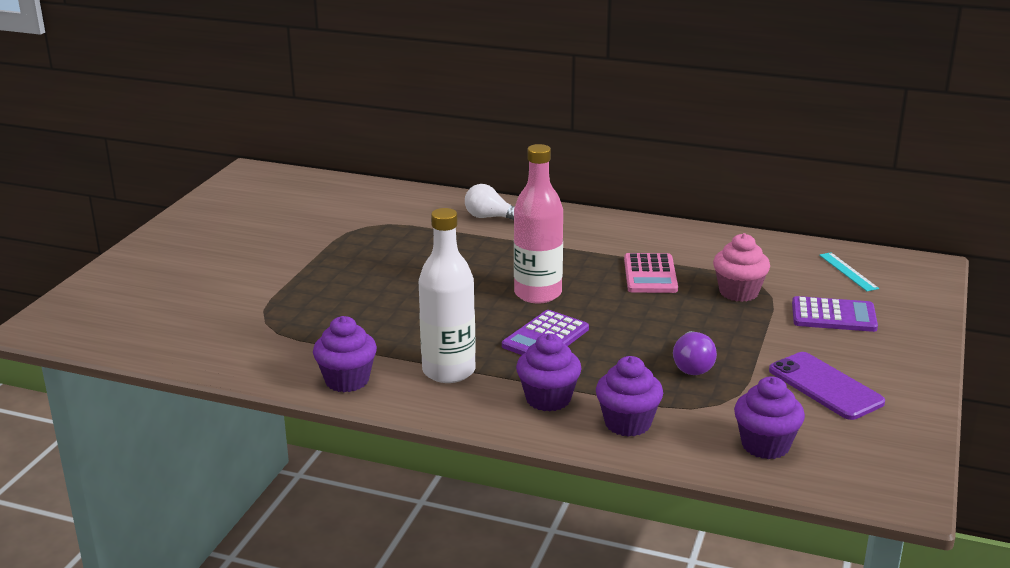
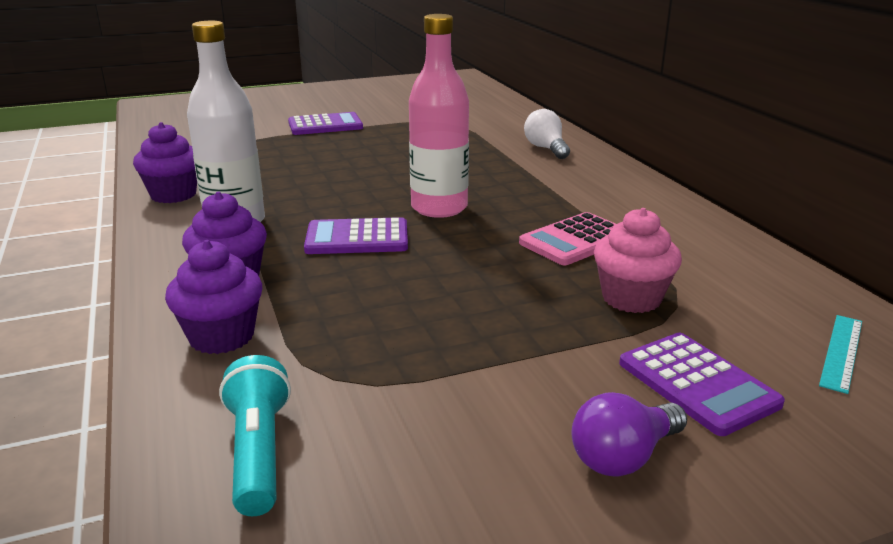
camera: 50 degrees right, 0 degrees up
(282, 271) = (325, 125): none -> purple calculator
(692, 366) = (406, 330): purple light bulb -> purple light bulb (623, 457)
(765, 445) = (258, 452): purple cupcake -> turquoise flashlight
(825, 386) = (485, 447): purple phone -> none

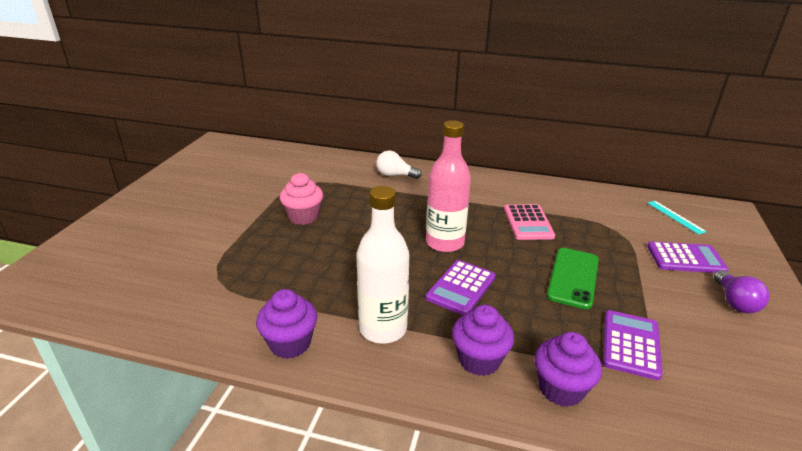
camera: 55 degrees left, 5 degrees up
(258, 452) = (699, 413): turquoise flashlight -> none
(325, 125) = (235, 226): purple calculator -> purple calculator (630, 344)
(480, 298) = (573, 277): none -> green phone
(631, 298) = (602, 238): pink cupcake -> pink cupcake (303, 217)

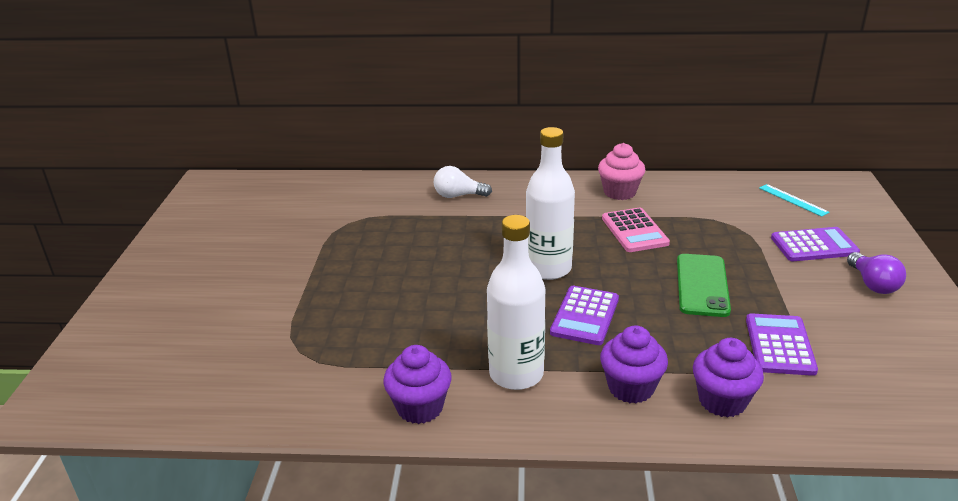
camera: 10 degrees left, 0 degrees up
(303, 217) = (368, 263): pink cupcake -> pink cupcake (619, 192)
(444, 243) = (548, 269): pink bottle -> white bottle

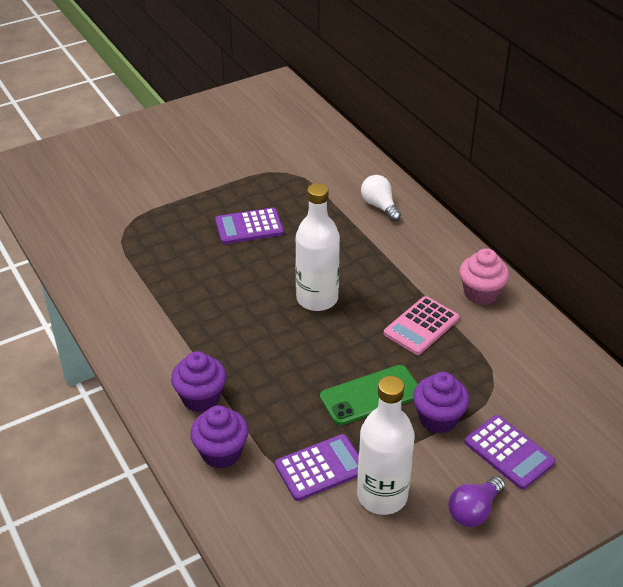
camera: 55 degrees right, 10 degrees up
(420, 407) = (109, 306): purple cupcake -> purple cupcake (438, 419)
(516, 374) = (174, 335): white bottle -> white bottle (382, 496)
(585, 316) = (270, 343): purple calculator -> purple calculator (249, 227)
(793, 200) = (588, 415): turquoise ruler -> none

